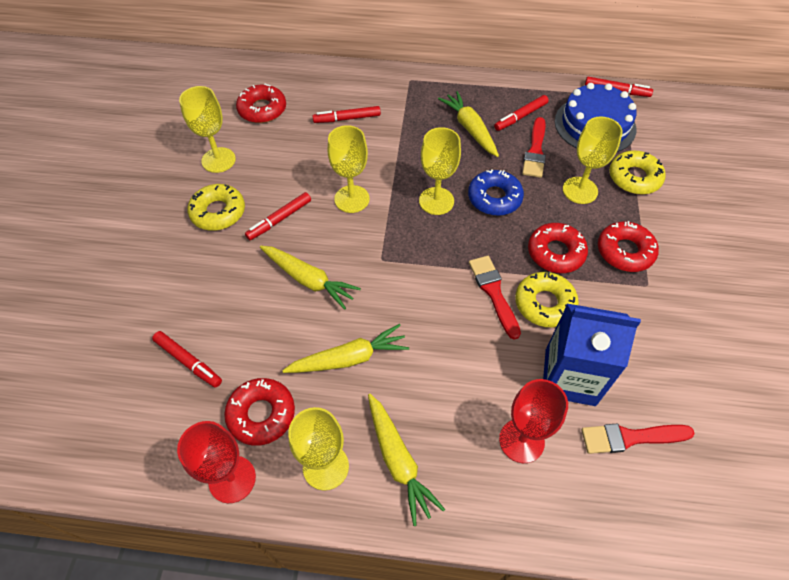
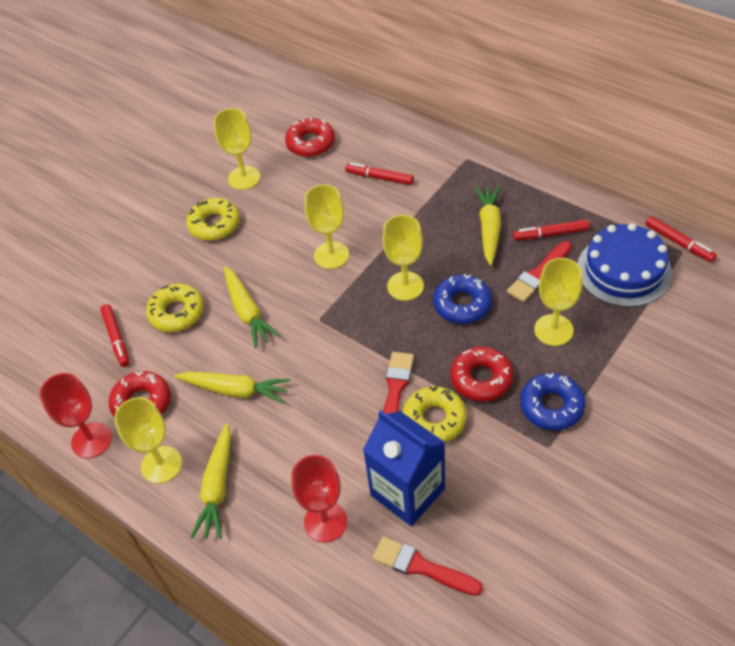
camera: 35 degrees right, 5 degrees down
(279, 219) = (259, 250): red marker -> none
(625, 251) = (551, 406): red donut -> blue donut
(634, 178) = (622, 340): yellow donut -> yellow donut (177, 313)

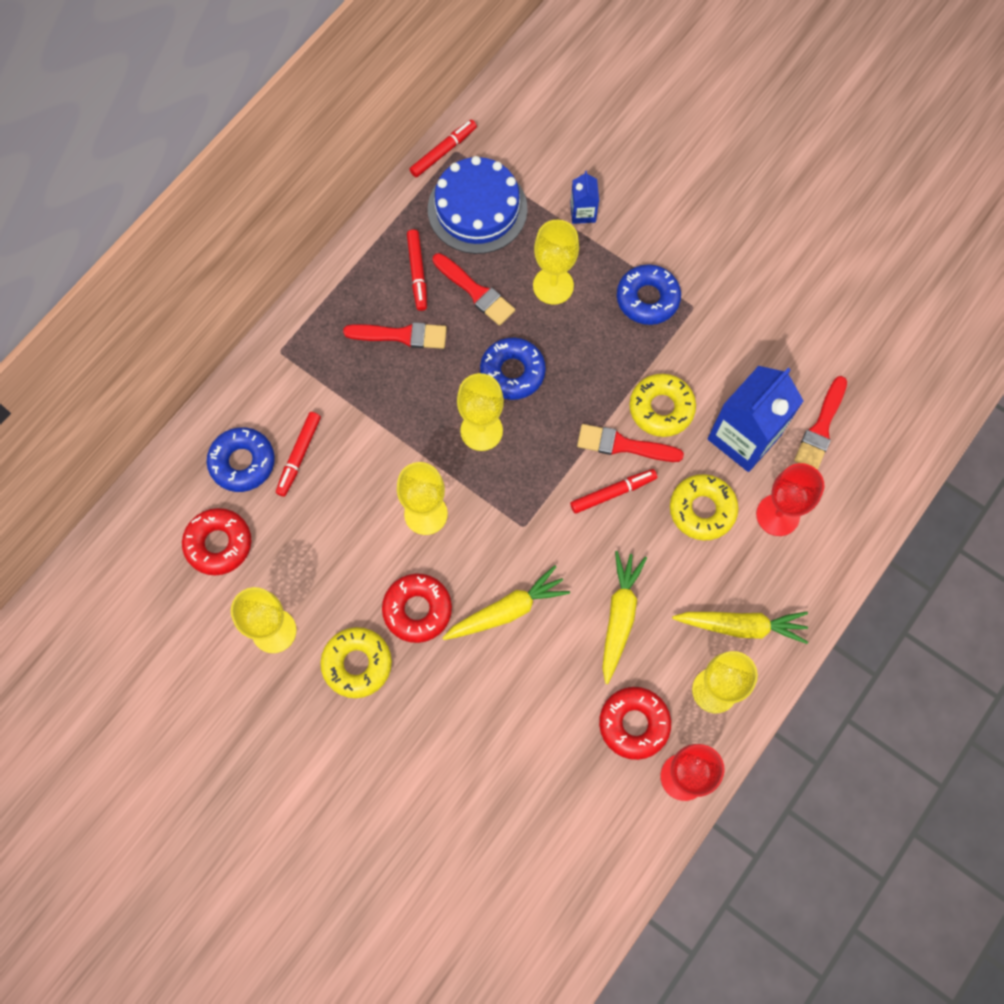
camera: 95 degrees left, 20 degrees up
(116, 338) = (538, 770): red marker -> red marker (613, 493)
(177, 313) = (503, 698): yellow donut -> yellow donut (702, 510)
(373, 148) = (242, 462): none -> blue donut
(481, 379) = (612, 360): red donut -> red donut (417, 610)
(489, 228) = (401, 335): yellow carrot -> red brush
(638, 350) = (583, 212): none -> blue carton

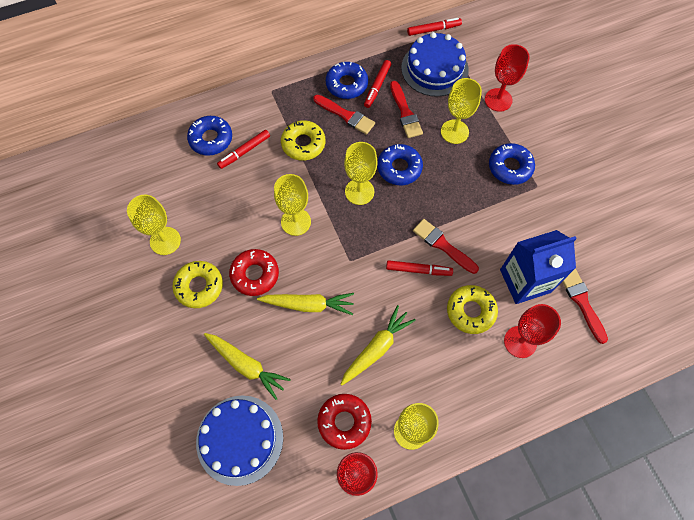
camera: 30 degrees right, 5 degrees down
(219, 544) = (168, 176): red donut -> none
(375, 290) = (346, 84): none -> blue donut
(526, 815) = (240, 439): none -> blue cake
(583, 212) = (498, 100): blue carton -> red goblet
(661, 408) = (480, 235): yellow donut -> yellow donut (303, 144)
(741, 626) = (453, 400): yellow carrot -> yellow carrot (246, 365)
(821, 428) = (582, 302): red brush -> red brush turned 105 degrees clockwise

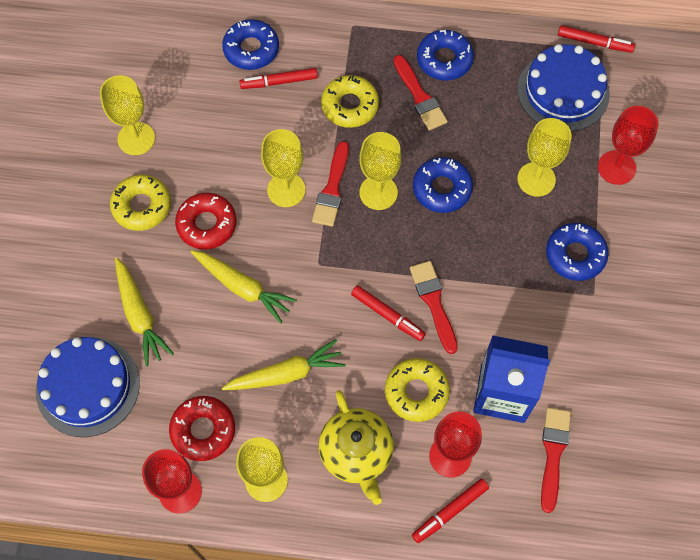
camera: 30 degrees right, 0 degrees up
(377, 86) = (479, 79): red marker -> red marker (449, 511)
(405, 113) = (491, 127): red brush -> red brush (332, 189)
(459, 375) = (357, 453): none -> yellow teapot

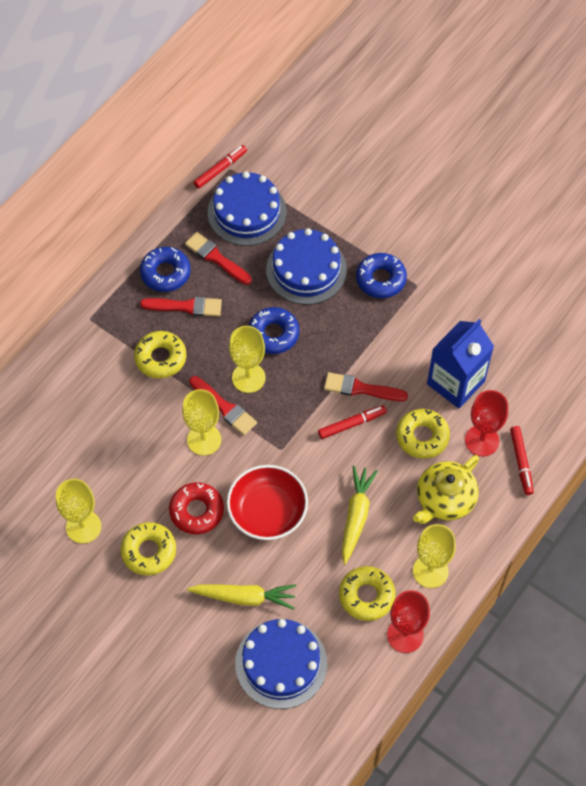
camera: 60 degrees left, 5 degrees down
(203, 430) = (366, 596): red donut -> yellow donut
(243, 287) = (267, 511): yellow carrot -> red bowl
(251, 49) = (59, 401): blue donut -> none
(279, 82) = (104, 396): red marker -> none
(357, 453) = (444, 499): yellow teapot -> yellow teapot turned 120 degrees clockwise
(536, 179) = (306, 269): yellow goblet -> blue cake
(553, 453) = (516, 375): red brush -> red brush (216, 258)
(616, 167) = (330, 215): red goblet -> none

